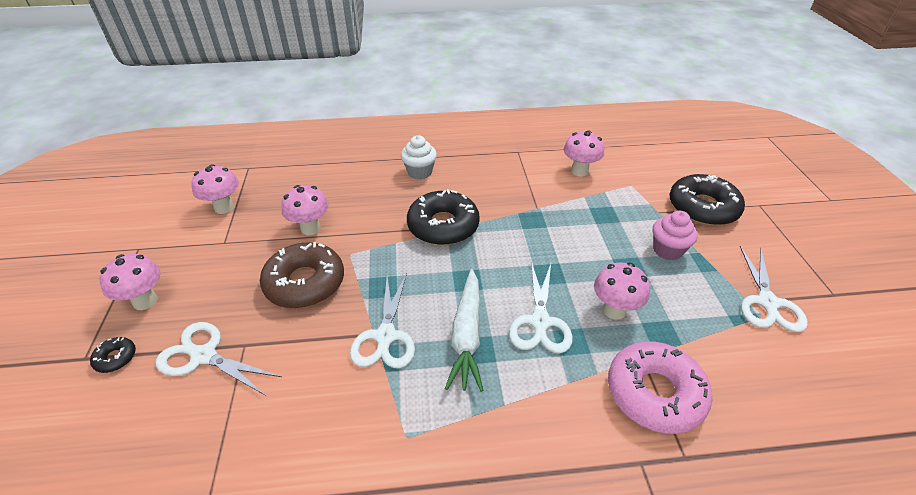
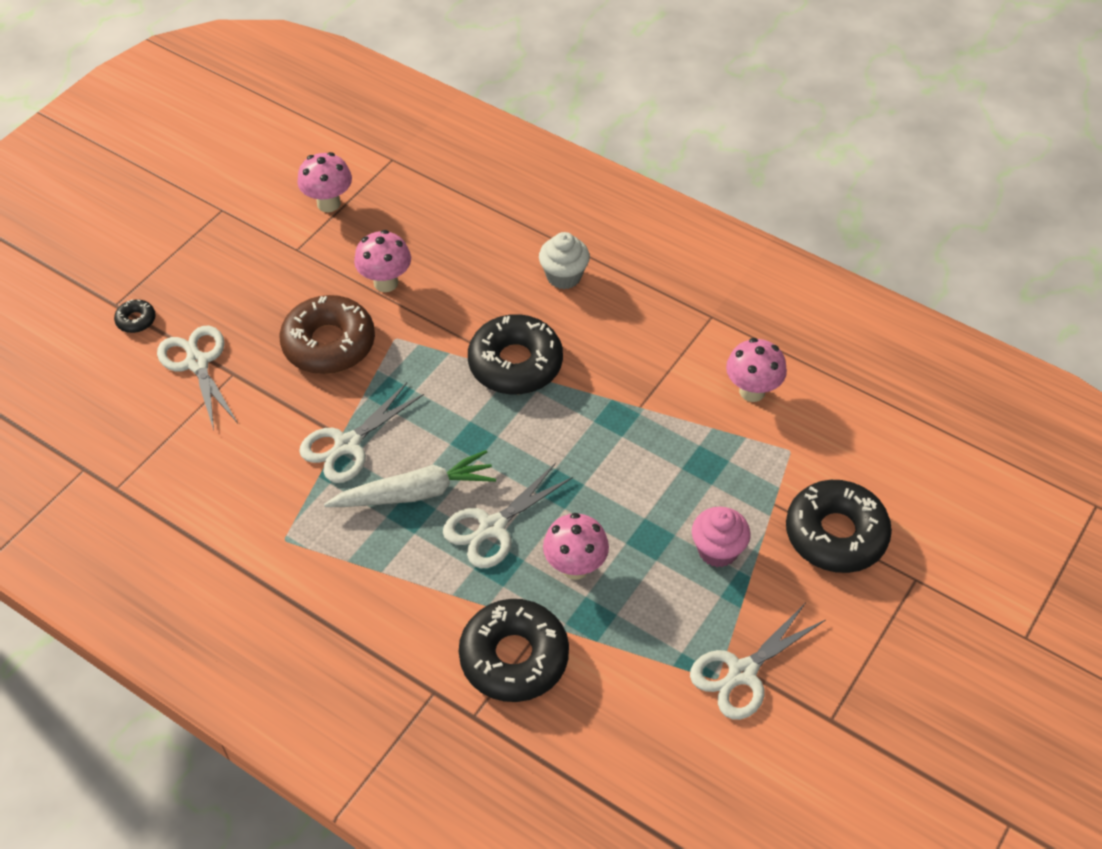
camera: 40 degrees right, 10 degrees up
(145, 301) = (191, 276): pink mushroom -> none
(467, 335) = (415, 493): white carrot -> white carrot turned 150 degrees counterclockwise
(654, 393) = (514, 657): pink donut -> black donut

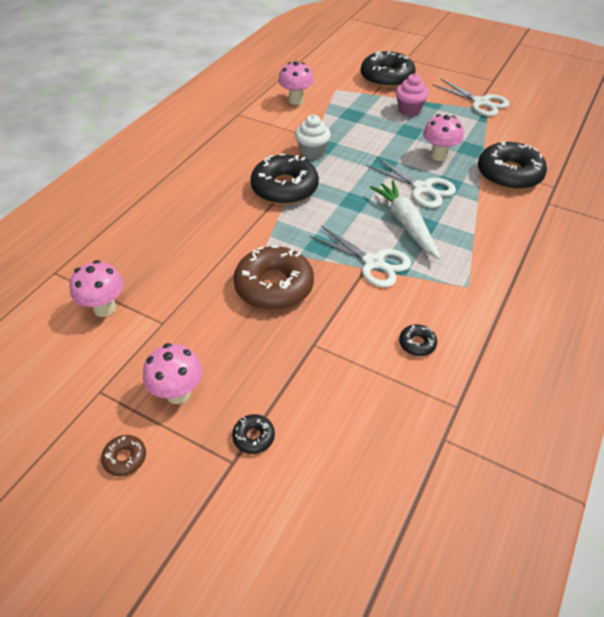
camera: 95 degrees left, 5 degrees down
(144, 233) = (125, 458): none -> brown donut
(197, 363) = (304, 373): white scissors -> none
(208, 468) = (417, 343): none -> black donut
(386, 283) = (206, 260): pink mushroom -> pink mushroom (178, 393)
(564, 276) = (202, 171): white cupcake -> white cupcake (312, 152)

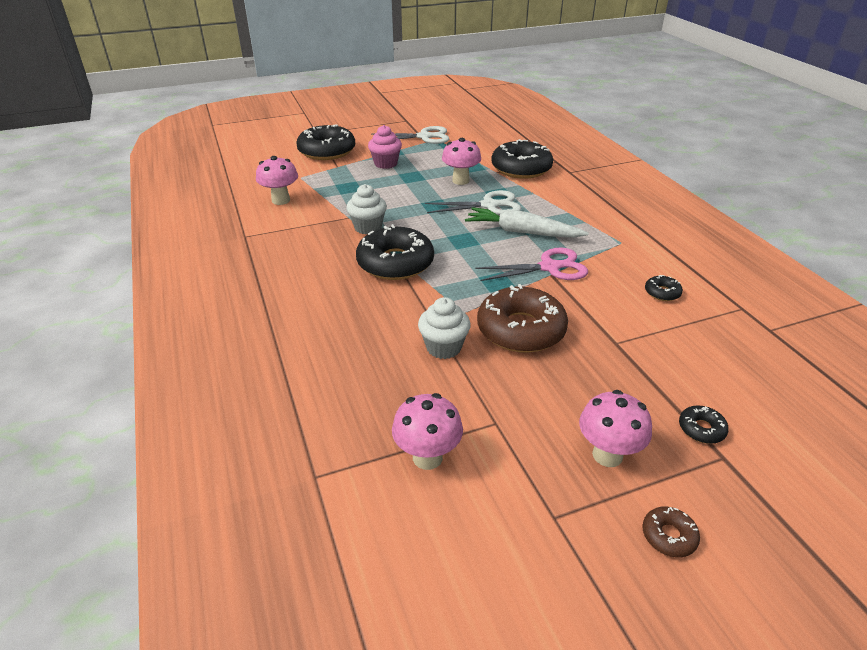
camera: 50 degrees left, 10 degrees down
(215, 260) = (443, 347): none -> white cupcake
(373, 262) = (549, 267): white scissors -> pink scissors

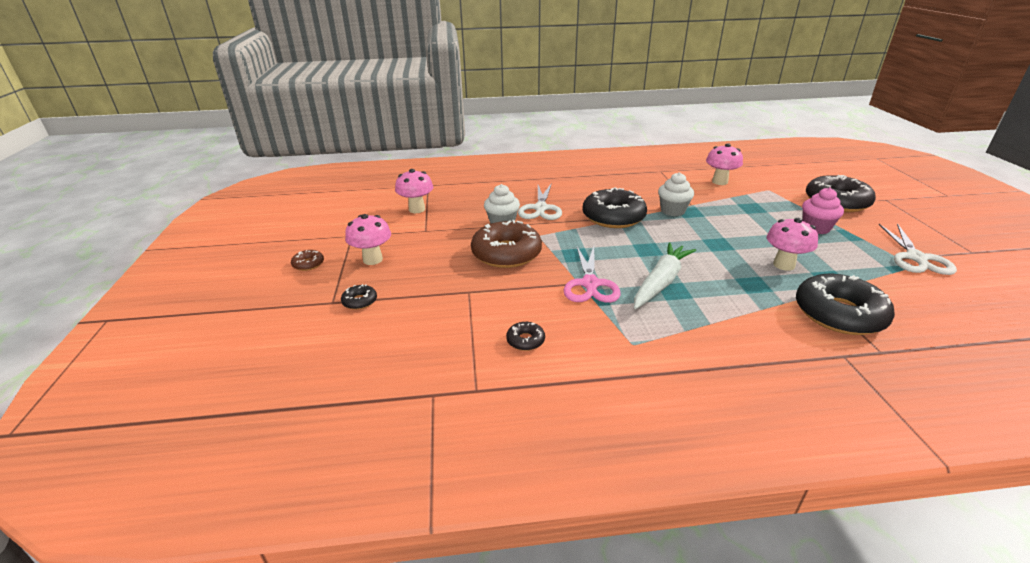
camera: 105 degrees right, 5 degrees down
(489, 205) = (721, 273): white scissors -> white scissors (540, 208)

